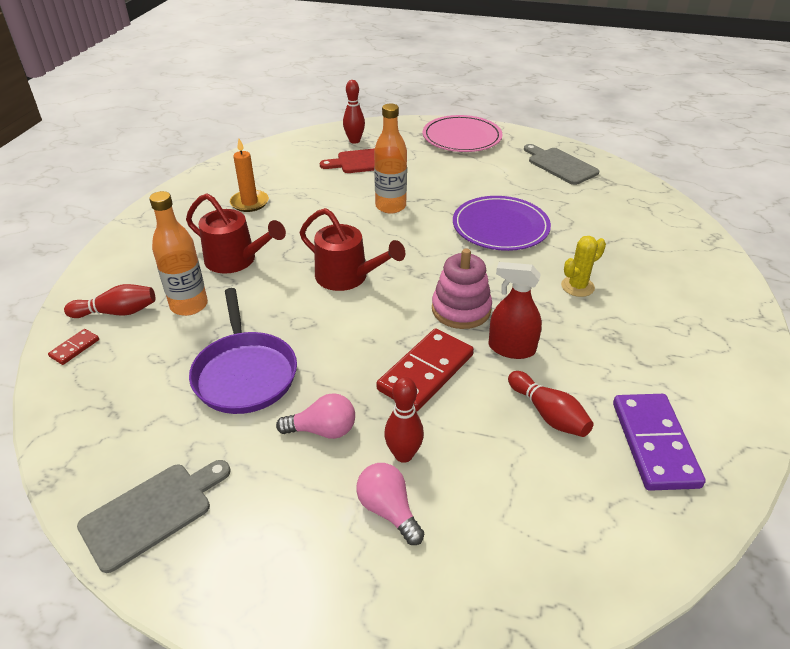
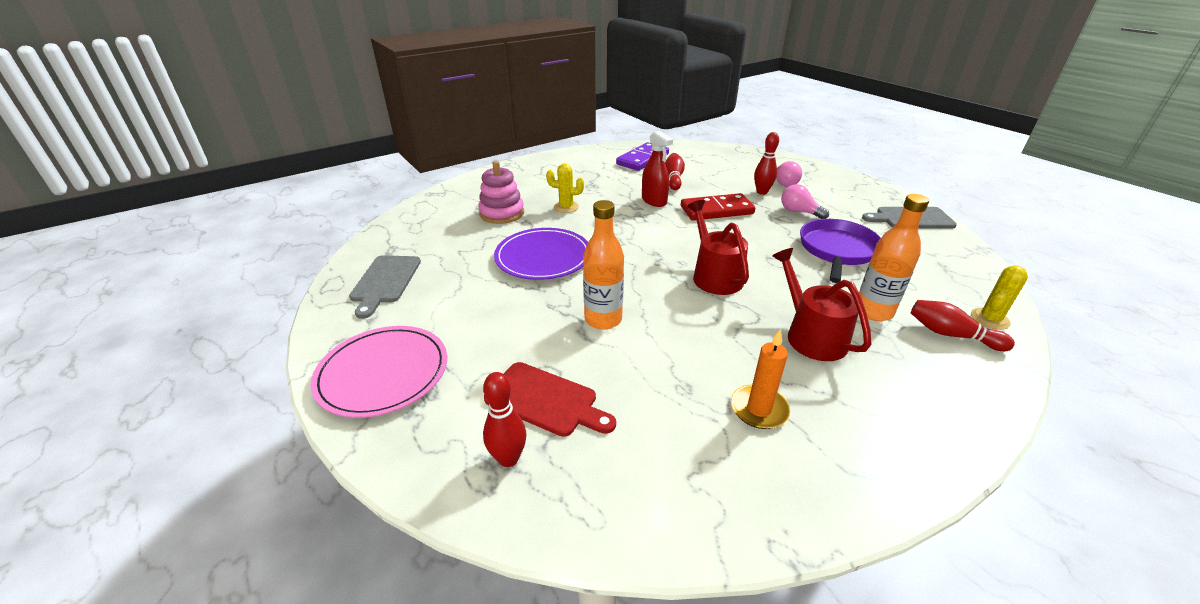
camera: 140 degrees left, 5 degrees down
(75, 348) = (989, 319): red domino -> yellow cactus
(461, 309) = (656, 225): pink stacking toy -> pink stacking toy (502, 213)

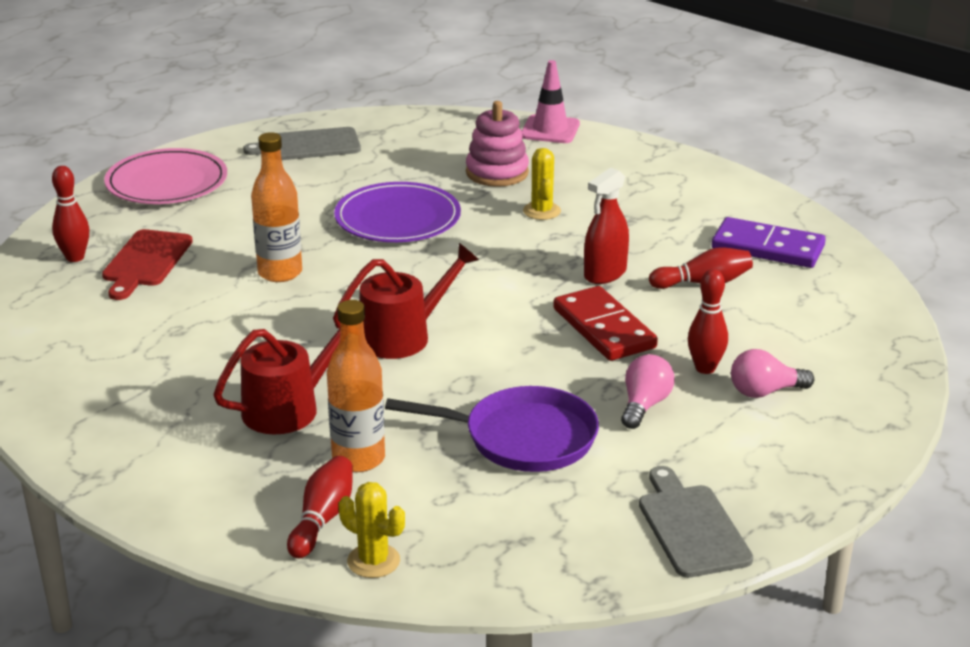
camera: 75 degrees right, 5 degrees down
(456, 189) = (550, 130): none -> pink traffic cone
(759, 409) = (153, 373): orange candle -> none

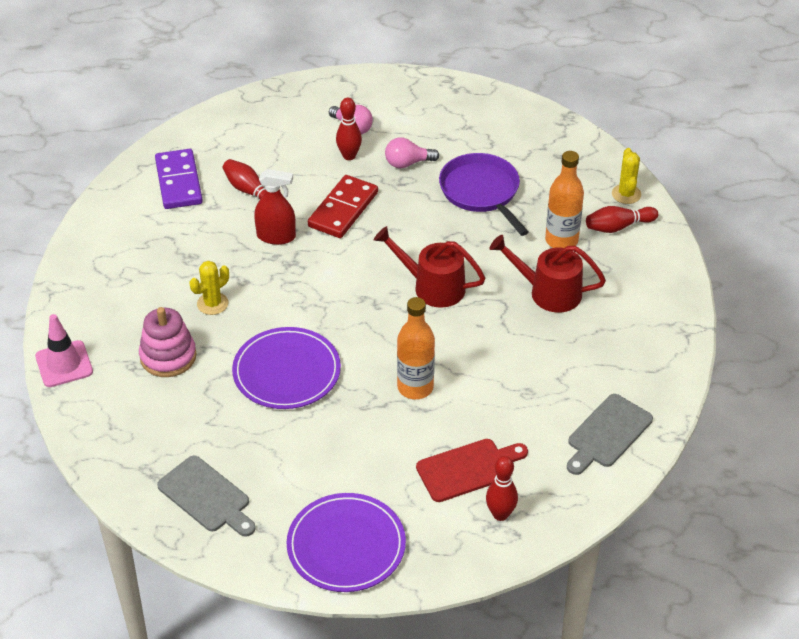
camera: 125 degrees left, 15 degrees up
(167, 182) = (346, 545): pink plate -> purple plate
(691, 527) = (493, 111): grey cutting board -> grey cutting board (607, 434)

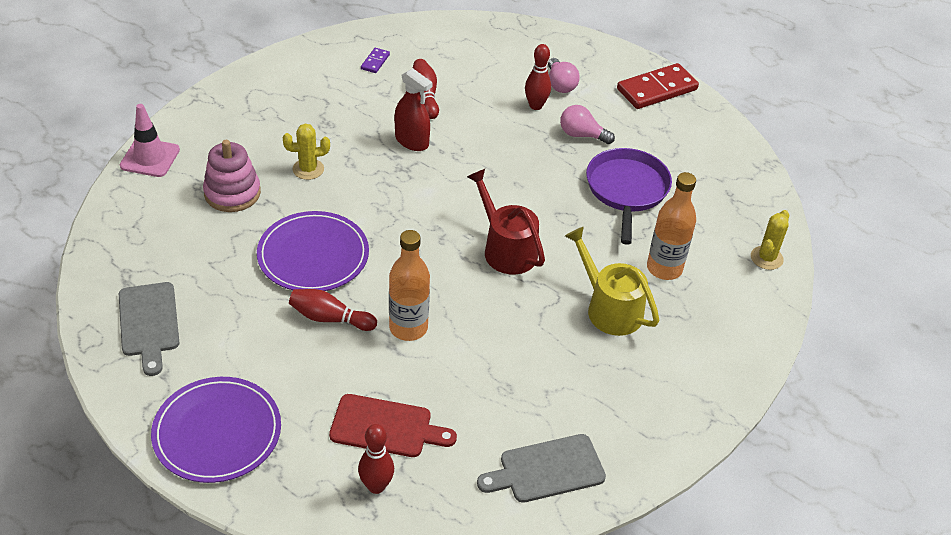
camera: 30 degrees right, 0 degrees up
(178, 182) = (375, 62): purple domino -> purple domino, size x0.46
(343, 209) = (489, 146): red domino -> red domino (657, 89)
(548, 292) = (609, 308): red watering can -> yellow watering can
(618, 227) = (732, 283): red bowling pin -> red bowling pin (330, 318)

